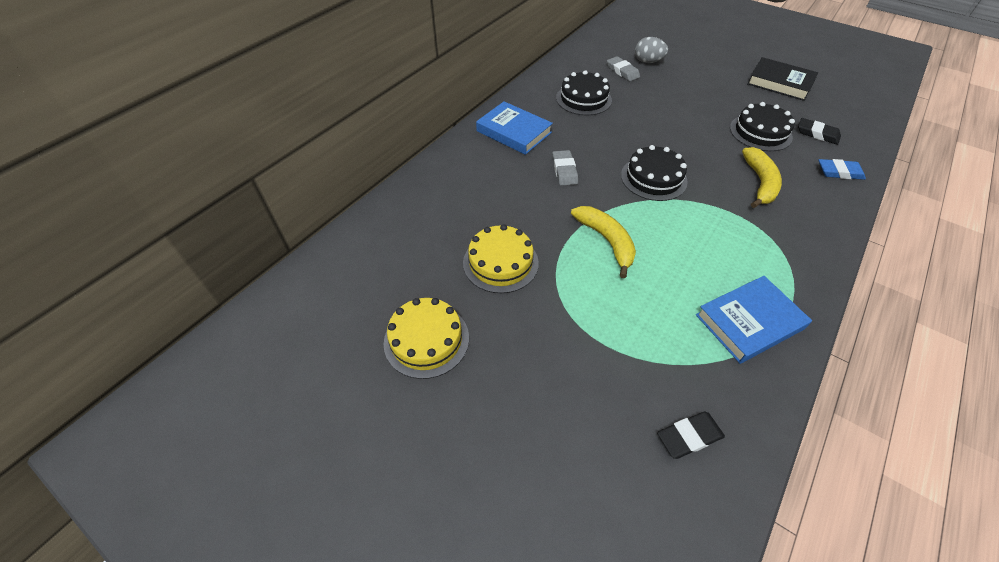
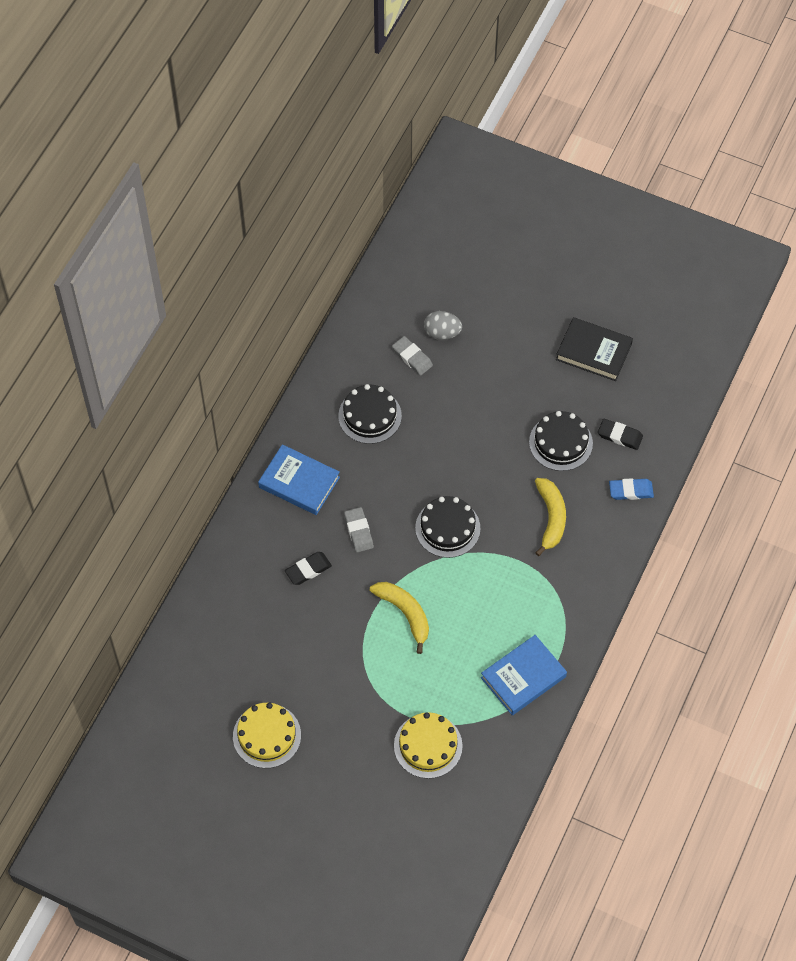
camera: 10 degrees left, 10 degrees up
(500, 262) = (313, 652): yellow cake -> yellow cake (428, 745)
(689, 436) = (471, 778): black eraser -> black eraser (308, 570)

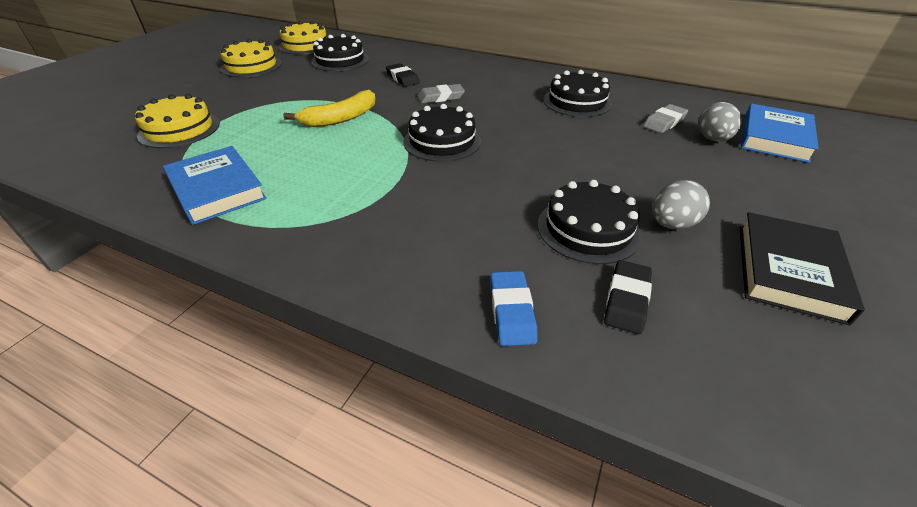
camera: 90 degrees right, 20 degrees down
(193, 693) = (305, 45): none -> yellow cake
(251, 642) = (340, 60): none -> black cake
(299, 482) = (493, 74): blue book -> blue book (774, 137)
(551, 518) = (454, 217): yellow banana -> none
(554, 395) = (671, 224): none -> grey egg

